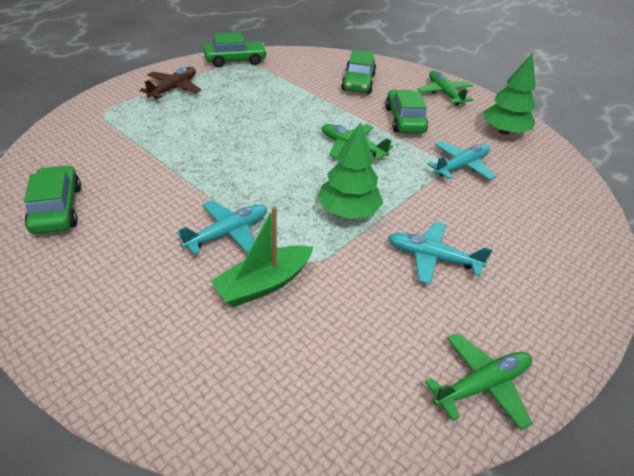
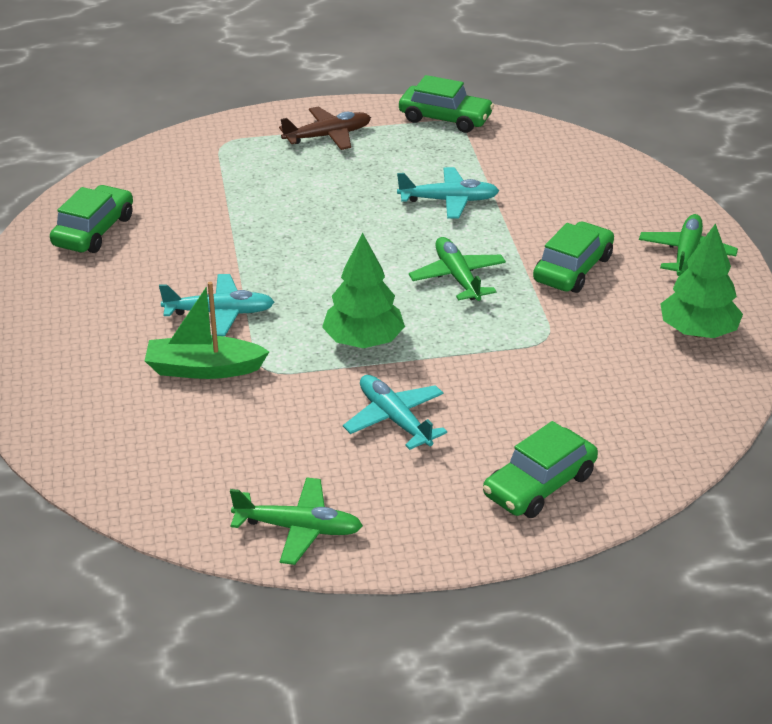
camera: 40 degrees right, 5 degrees down
(358, 82) = (577, 199): green car -> green car (539, 485)
(461, 166) = (567, 349): turquoise plane -> turquoise plane (449, 200)

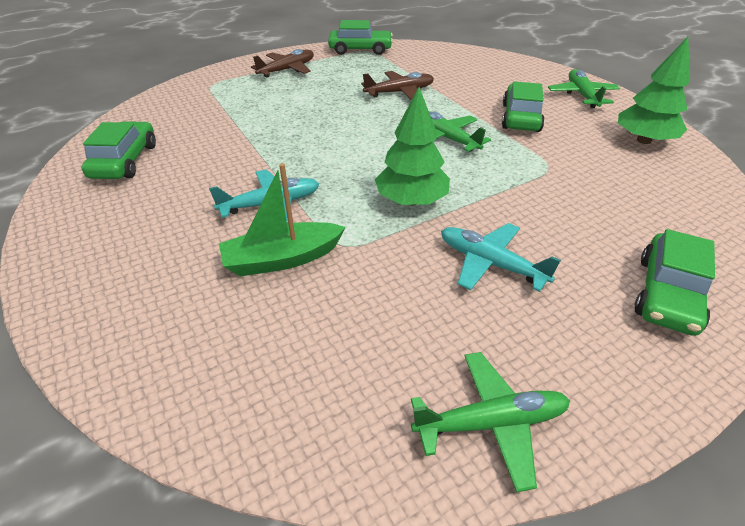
camera: 20 degrees left, 5 degrees up
(449, 200) = (399, 92): turquoise plane -> brown plane

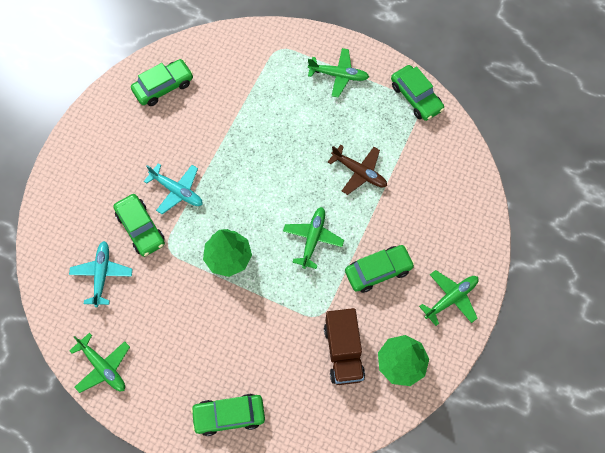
camera: 55 degrees right, 25 degrees up
(282, 259) = (140, 228): green boat -> green car
(287, 70) = (338, 75): brown plane -> green plane
(490, 263) = (199, 324): turquoise plane -> turquoise plane (102, 275)
(609, 168) = (343, 352): none -> brown truck

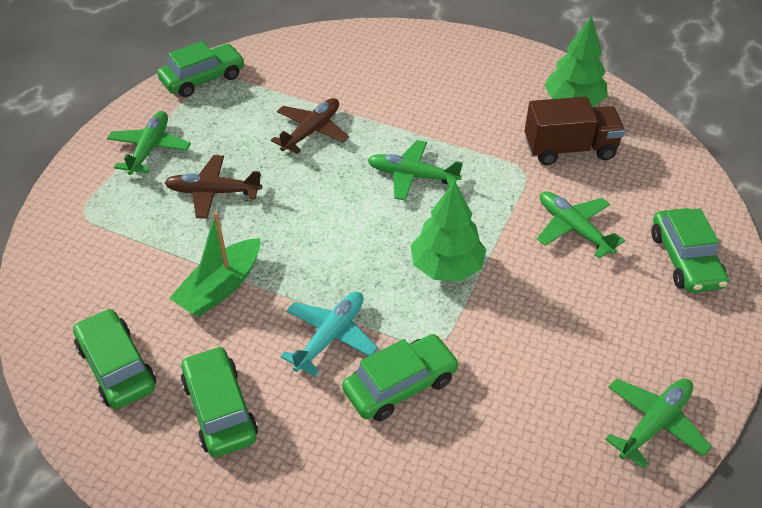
camera: 90 degrees left, 20 degrees down
(102, 275) = (491, 438): turquoise plane -> none
(217, 130) = (221, 287): none -> green boat
(297, 117) = (213, 192): none -> brown plane
(378, 271) = (455, 117): green car -> green car (220, 409)
(451, 298) = (485, 61): green plane -> green plane (573, 229)

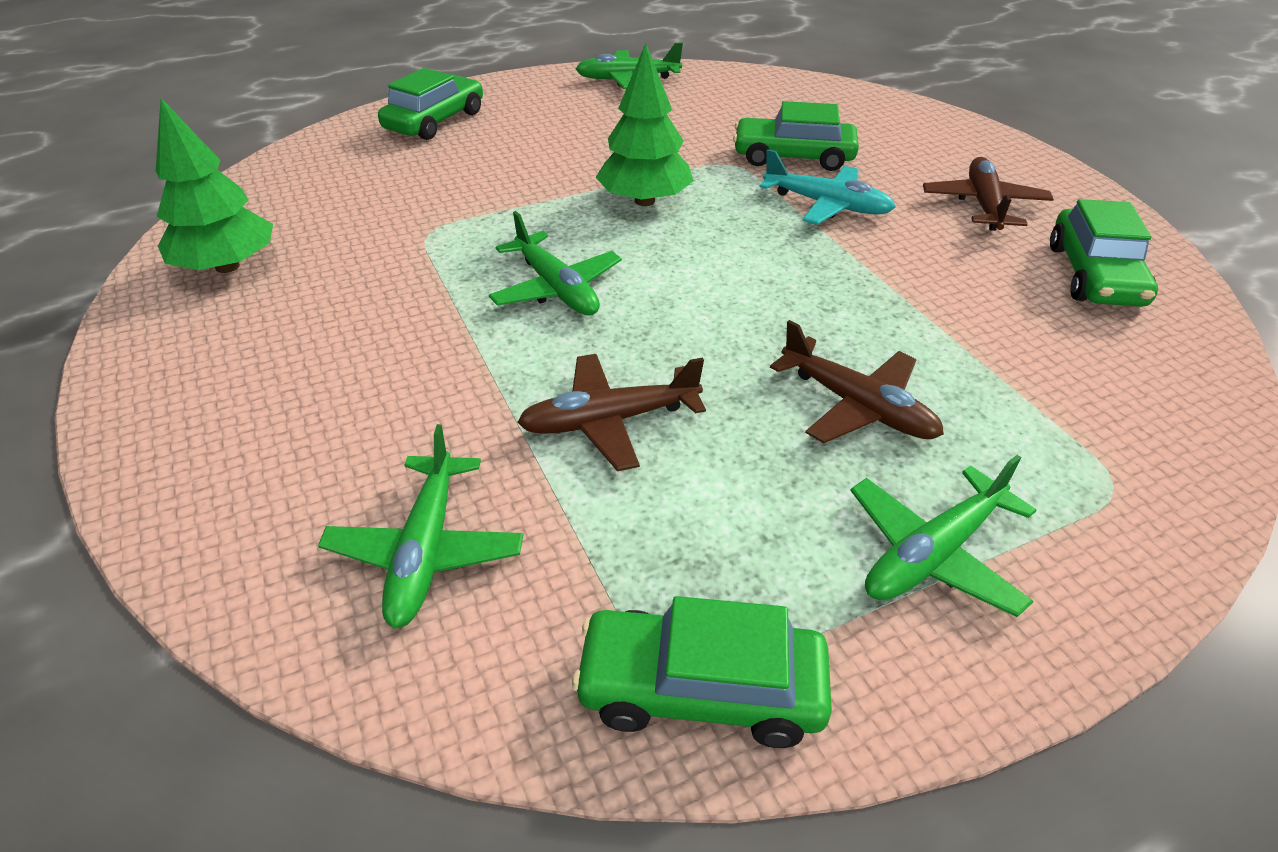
camera: 140 degrees left, 5 degrees down
(220, 409) = (983, 205): green car -> brown plane
(221, 287) = (922, 290): green boat -> none
(330, 336) = (827, 205): turquoise plane -> turquoise plane turned 135 degrees counterclockwise
(569, 149) = (342, 227): brown truck -> none
(573, 229) = (479, 173): green plane -> green plane (426, 550)

